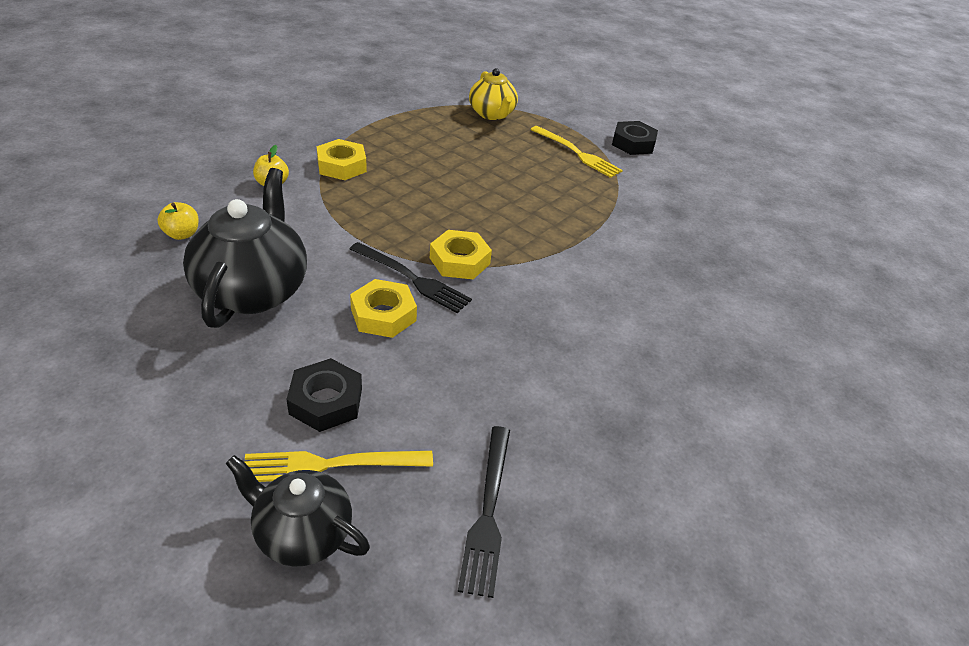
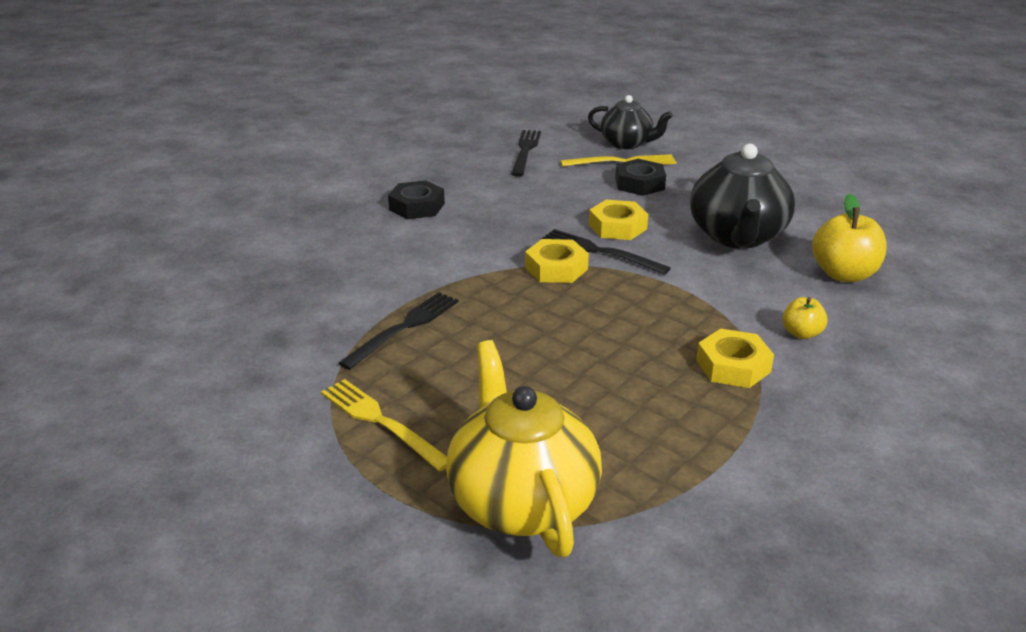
camera: 175 degrees left, 10 degrees down
(182, 234) = (843, 274): yellow apple -> yellow apple, size x1.81
(492, 114) = (521, 501): yellow teapot -> yellow teapot, size x1.61
(584, 212) = (404, 328): none -> black fork
(633, 143) = (270, 454): black nut -> black nut (417, 207)

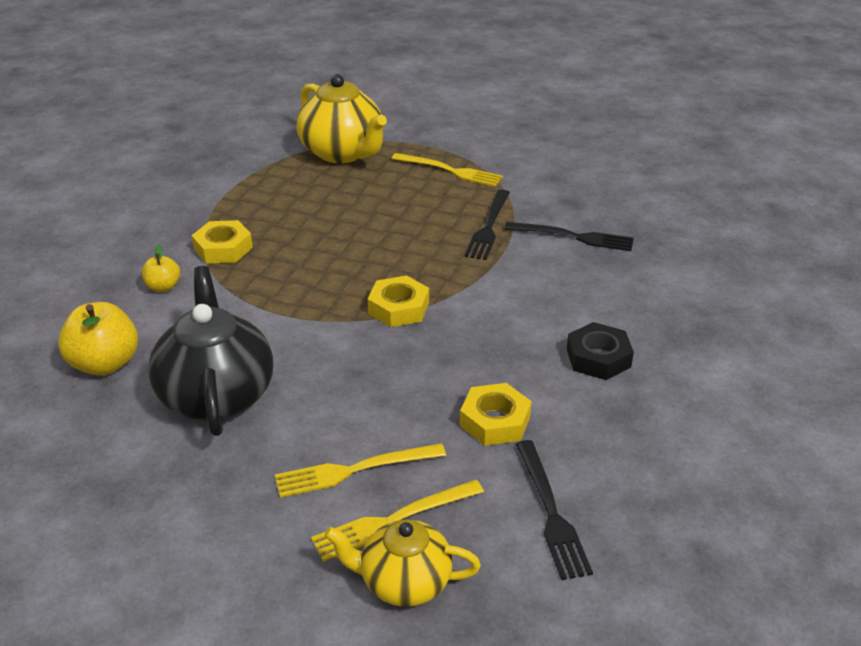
camera: 160 degrees right, 5 degrees up
(599, 251) = (364, 338): black fork -> black fork (574, 237)
(617, 227) = (357, 379): yellow nut -> yellow nut (495, 421)
(627, 143) = (403, 582): black teapot -> yellow teapot
(639, 184) = (354, 470): black nut -> yellow fork

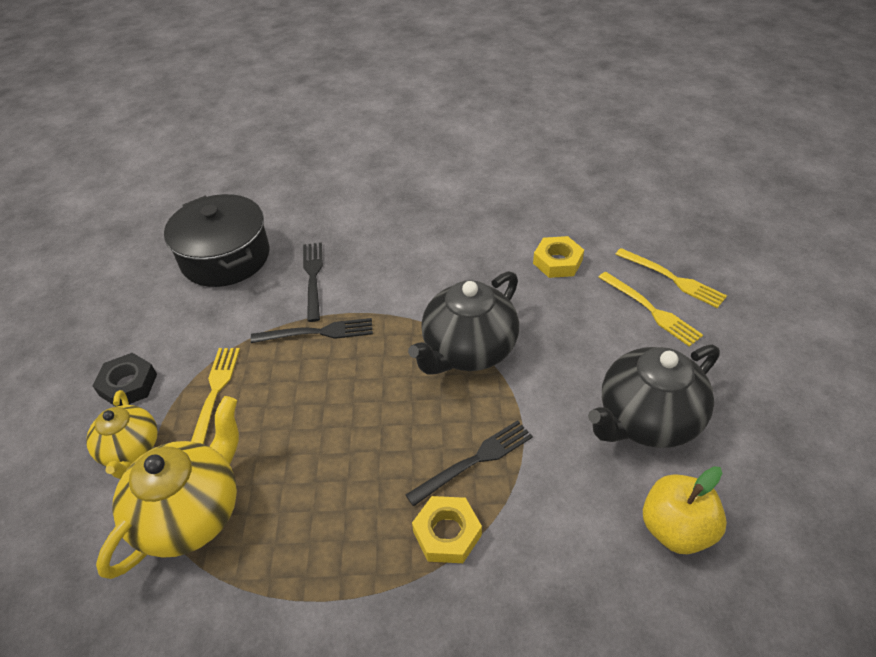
camera: 110 degrees left, 10 degrees up
(163, 287) = (542, 552): yellow apple -> none
(398, 308) = (468, 350): yellow nut -> black teapot
(403, 582) = (707, 261): yellow teapot -> yellow teapot (131, 450)
(551, 513) = (612, 222): black fork -> black fork (475, 460)
(598, 358) = (463, 233): black nut -> black nut (128, 385)
(637, 192) = (225, 257): none -> black pot

